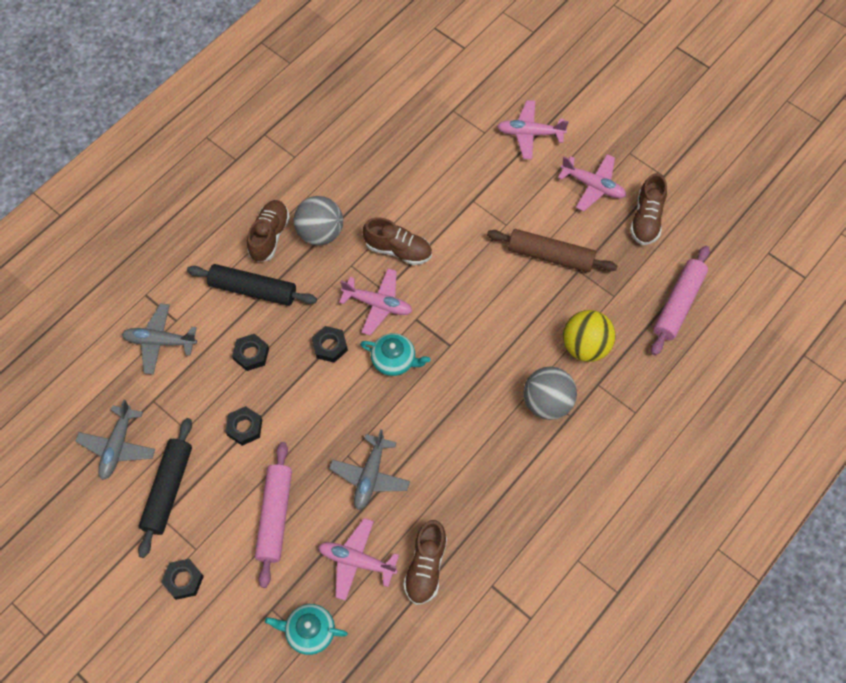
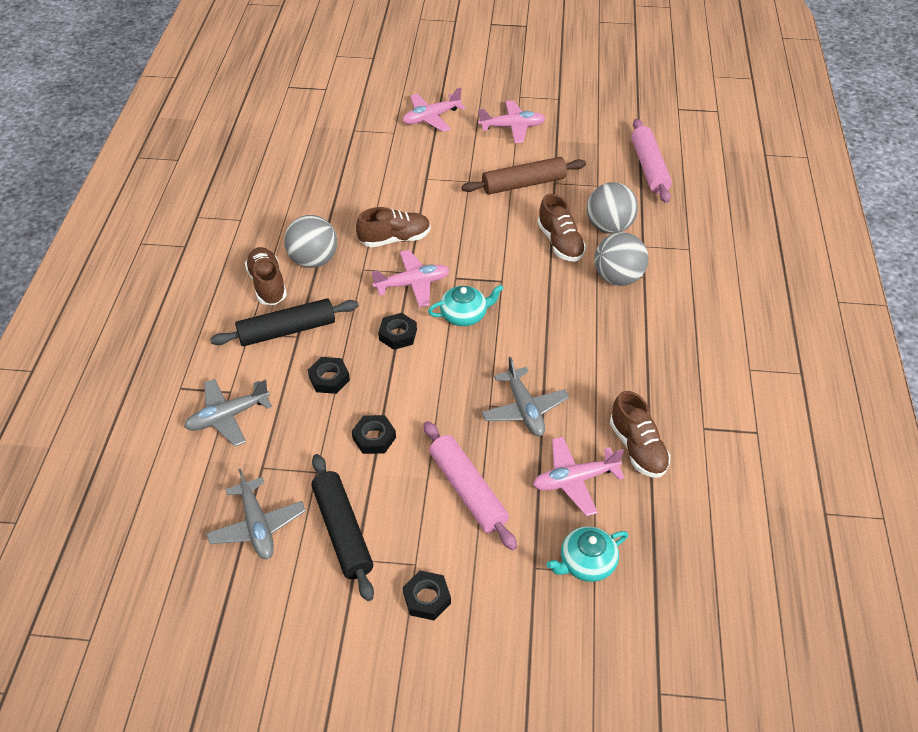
camera: 35 degrees left, 15 degrees down
(585, 346) = (609, 227): yellow ball -> grey ball
(646, 219) = (573, 129): brown shoe -> brown shoe (560, 243)

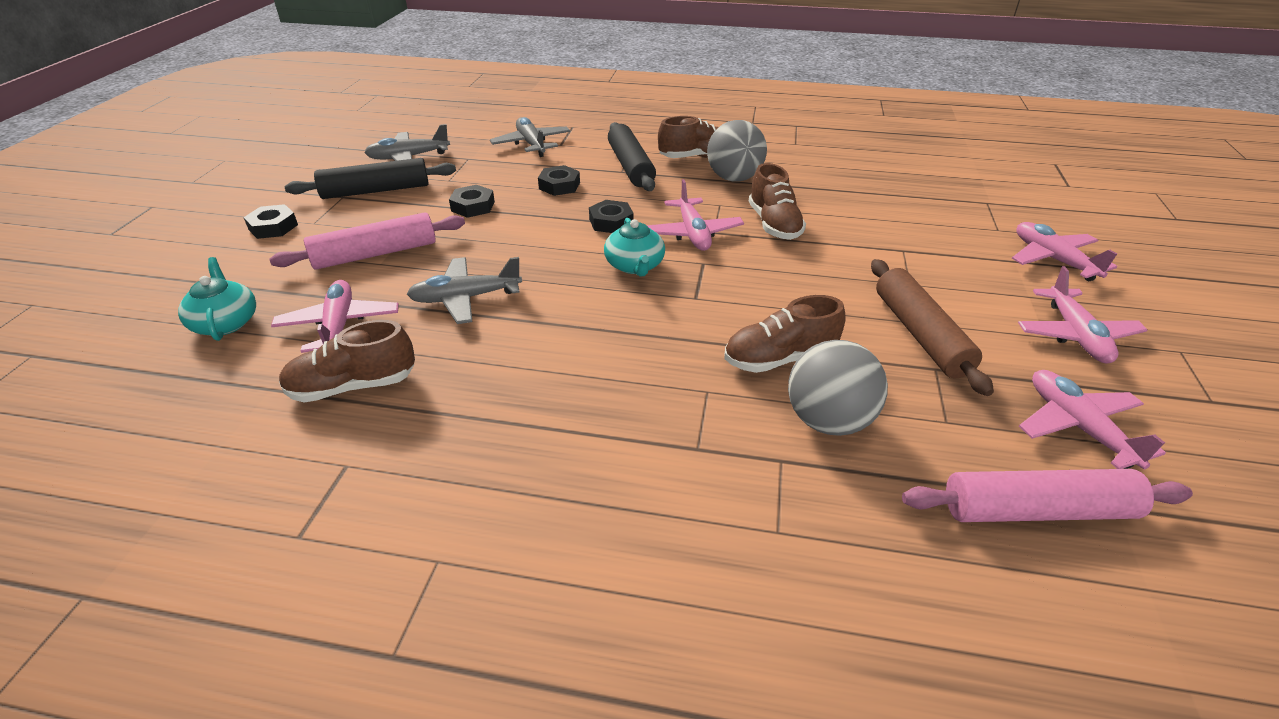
camera: 95 degrees right, 10 degrees down
(590, 144) = (1078, 427): none -> pink plane
(617, 278) = (696, 414): grey ball -> none

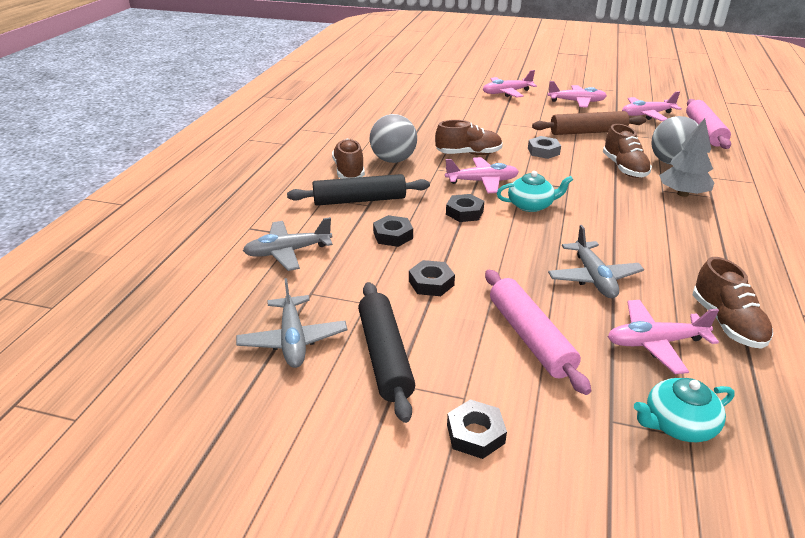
camera: 85 degrees left, 5 degrees down
(698, 412) = (682, 194): none -> grey tree
(811, 284) = (543, 151): none -> grey nut

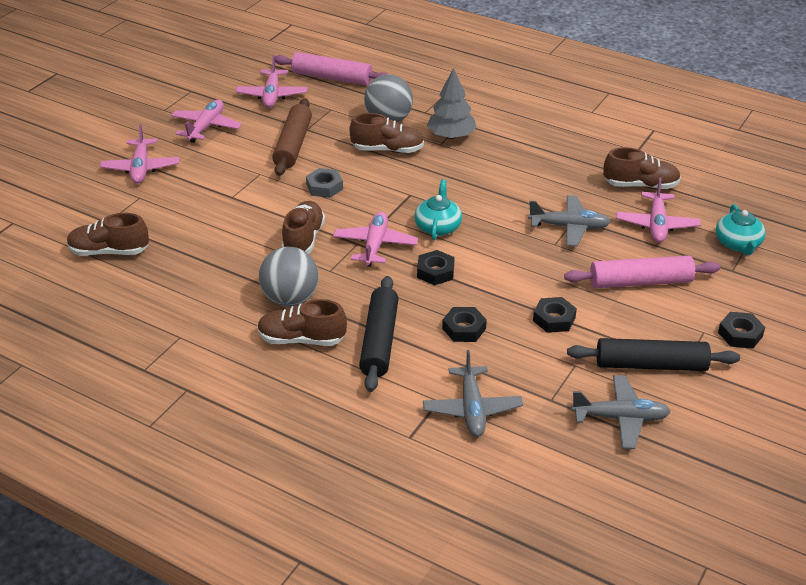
camera: 75 degrees left, 5 degrees up
(410, 100) = (109, 252): none -> brown shoe

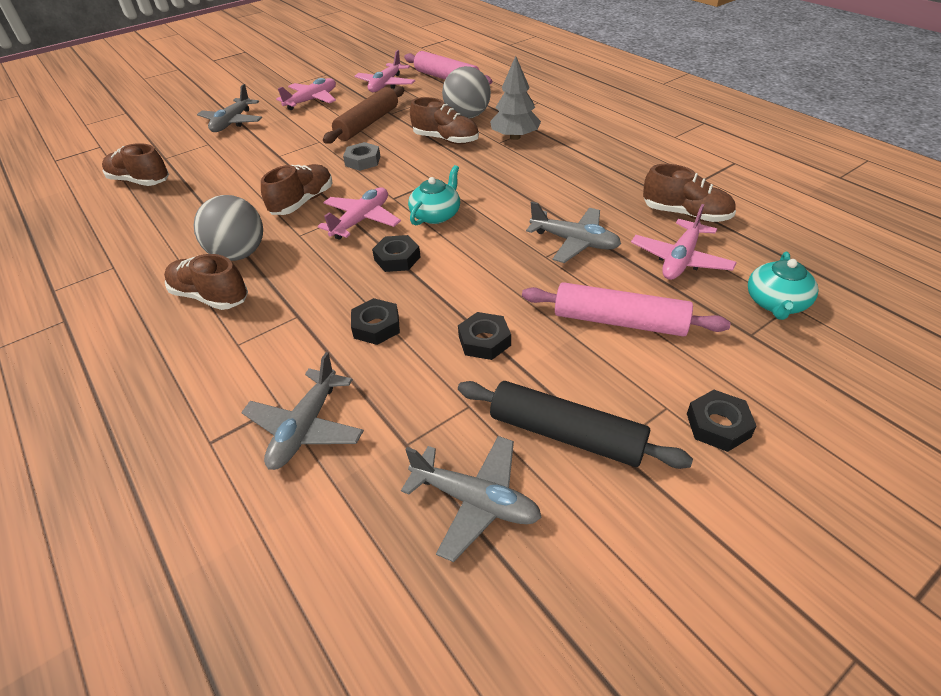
camera: 25 degrees right, 5 degrees up
(141, 168) = (232, 122): pink plane -> grey plane
(379, 341) = (280, 318): black rolling pin -> none

